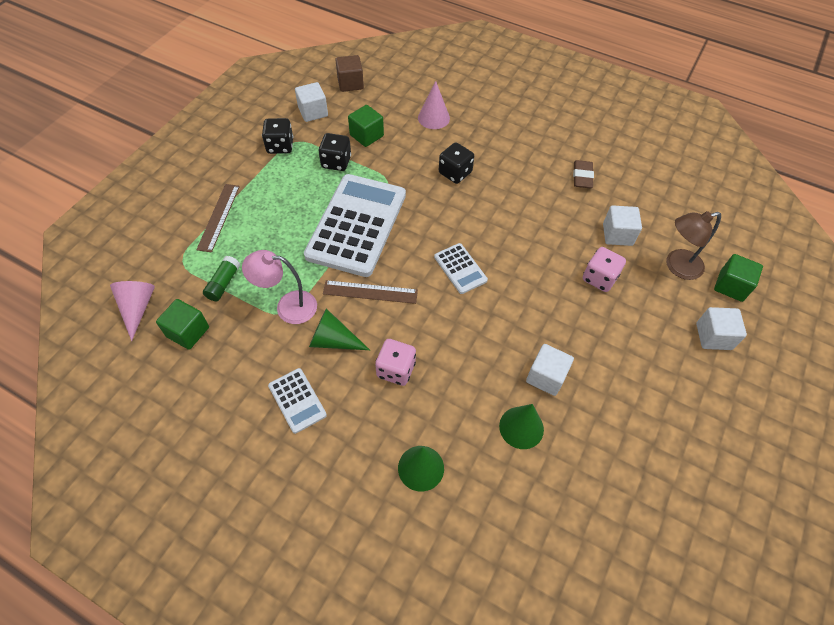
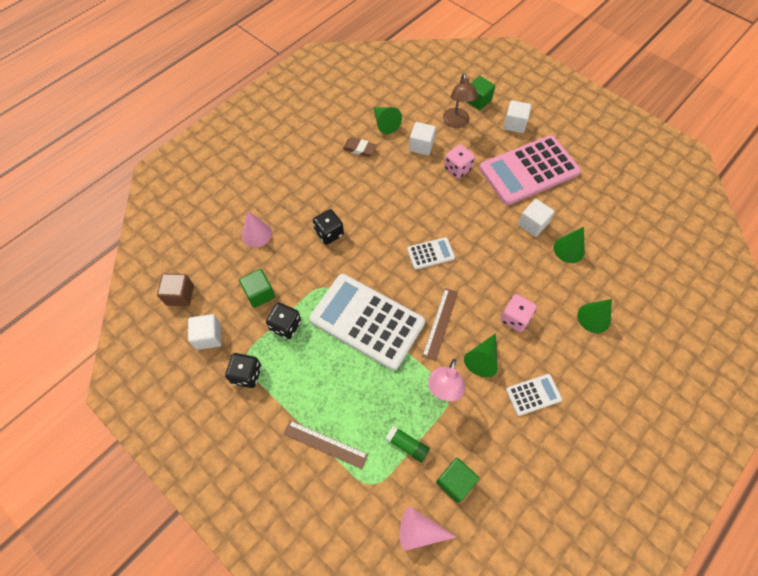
camera: 75 degrees left, 5 degrees up
(633, 193) = (384, 123): none -> green cone
(637, 363) = (529, 170): none -> pink calculator

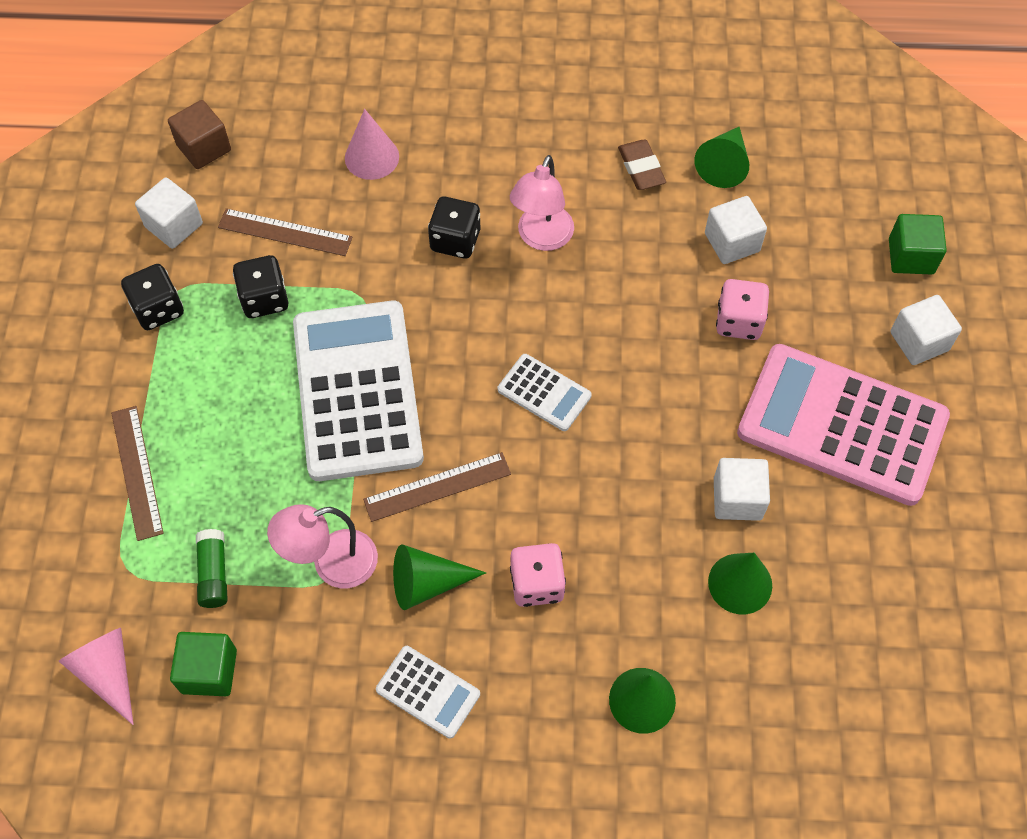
camera: 50 degrees right, 0 degrees up
(259, 293) = (285, 232): green cube -> brown ruler
(358, 203) = (541, 238): none -> pink lamp
(456, 122) = (831, 257): brown lamp -> none

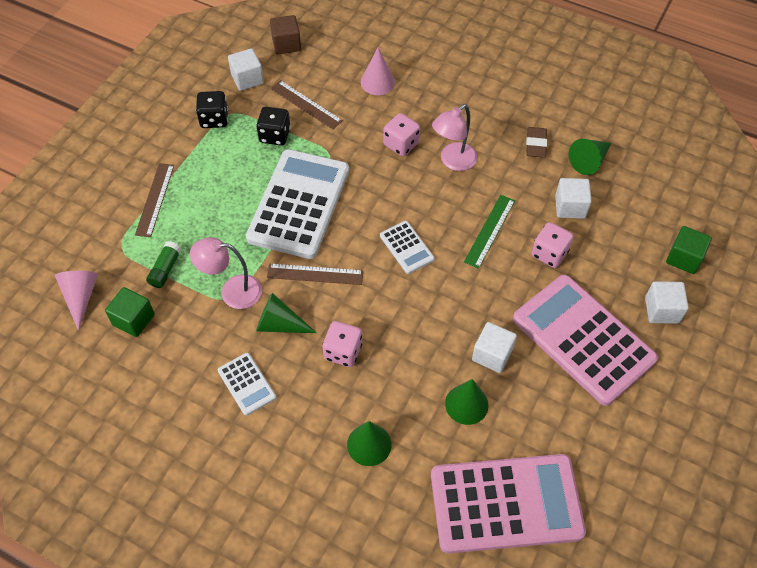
camera: 25 degrees right, 5 degrees down
(455, 240) = (401, 144): black dice -> pink dice
(644, 321) = (489, 231): none -> green ruler
(859, 697) = (506, 504): none -> pink calculator

